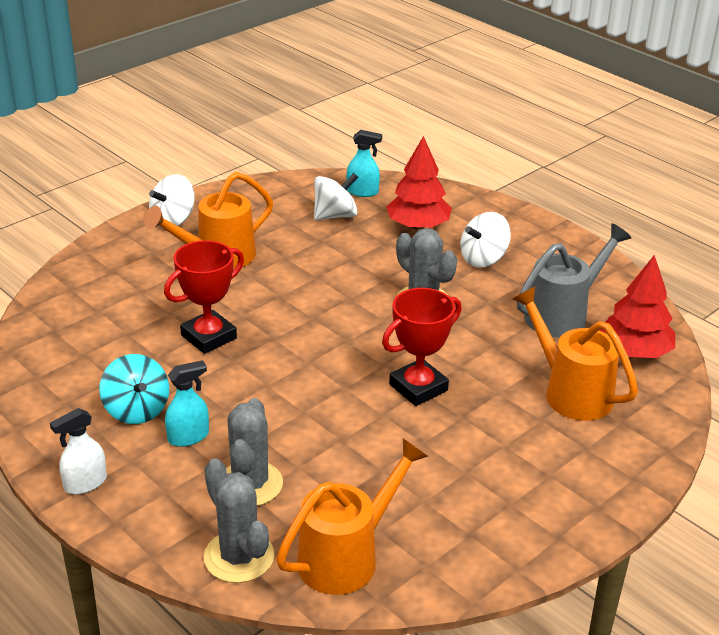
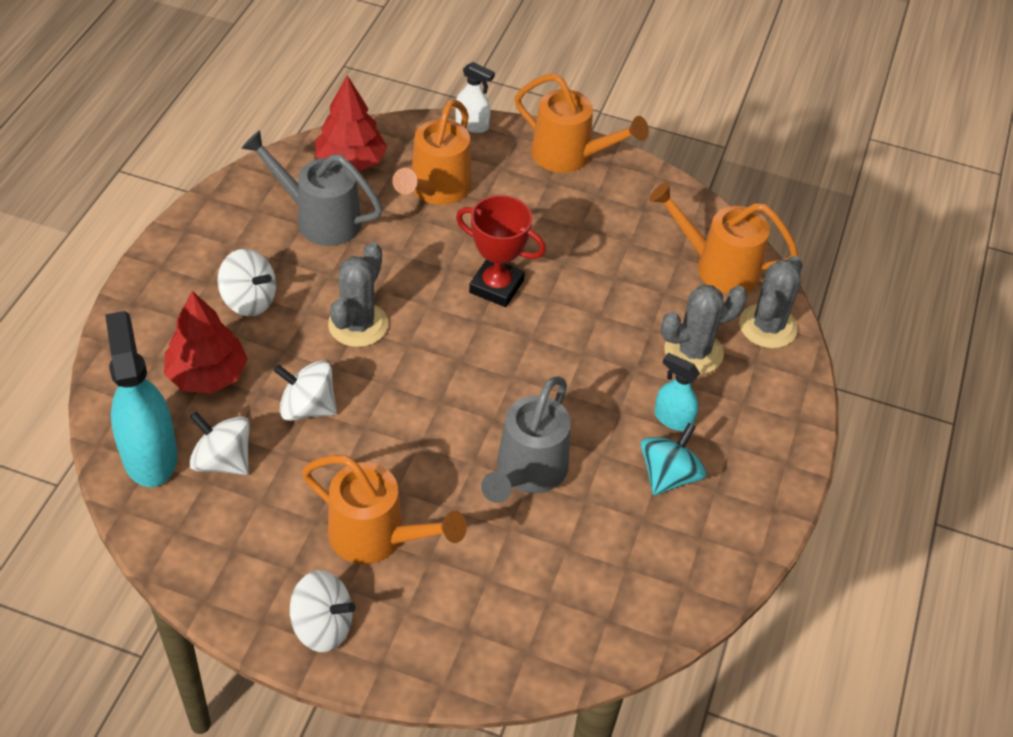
camera: 120 degrees left, 15 degrees up
(85, 483) = (778, 463): white spray bottle -> white spray bottle (472, 125)
(208, 337) = (527, 473): red trophy -> grey watering can
(355, 258) = (307, 407): none -> white spinning top
(362, 192) = (149, 455): turquoise spray bottle -> turquoise spray bottle, size x1.90
(583, 507) = (570, 156): none -> orange watering can

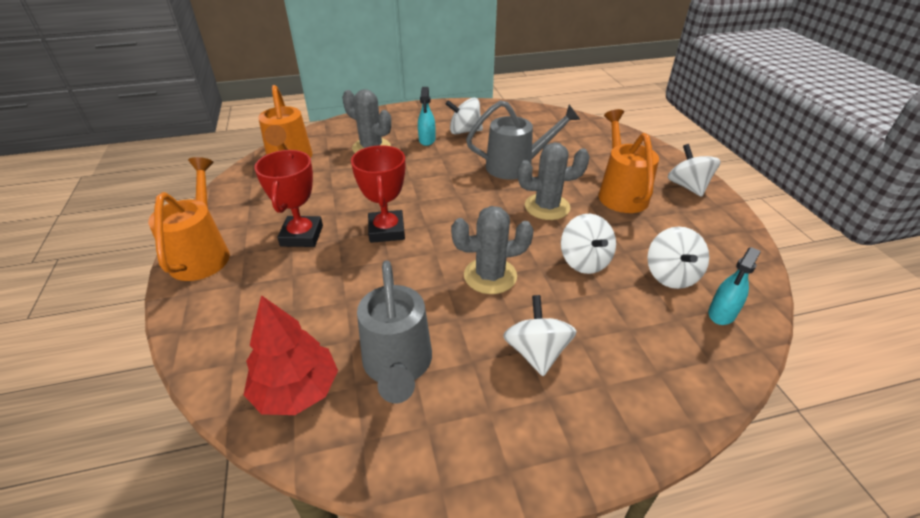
camera: 120 degrees left, 10 degrees down
(149, 455) = (721, 313): turquoise spray bottle -> turquoise spray bottle, size x0.53
(207, 375) = (629, 328): red tree -> none
(436, 190) = (299, 309): orange watering can -> none
(472, 125) = (182, 330): white spray bottle -> none
(542, 225) = (302, 236): none -> red trophy
(668, 475) = (464, 131): turquoise spinning top -> white spinning top
(767, 326) = (328, 134): grey cactus -> grey cactus (547, 207)

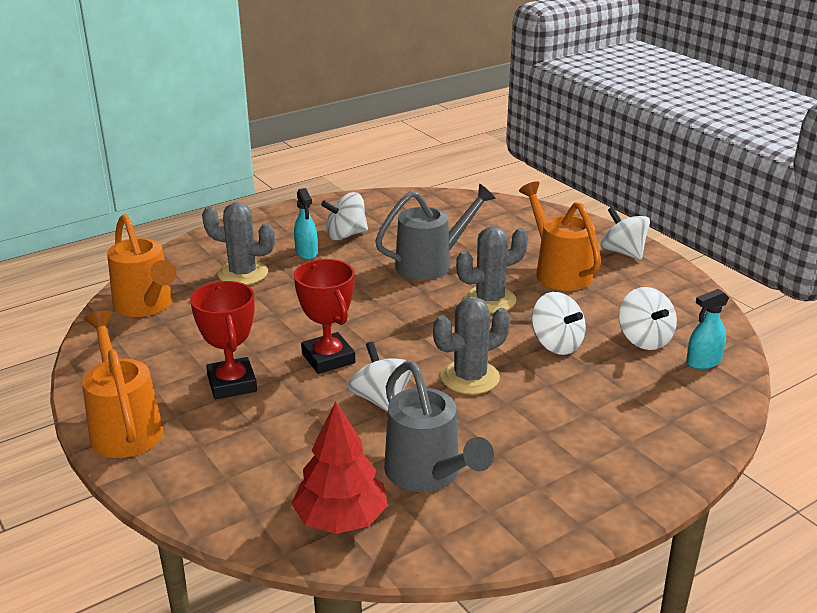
camera: 20 degrees left, 10 degrees down
(536, 352) = (554, 432): white spinning top -> white spinning top (381, 400)
(721, 313) = (703, 362): turquoise spray bottle -> turquoise spray bottle turned 45 degrees clockwise

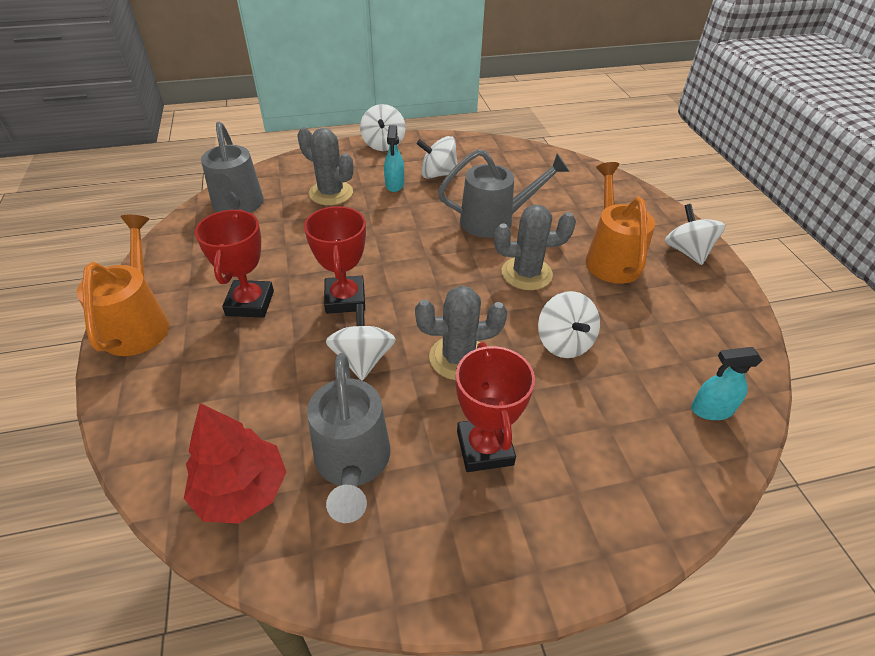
camera: 20 degrees right, 15 degrees up
(146, 306) = (237, 206): orange watering can -> grey watering can
(535, 434) = (484, 448): none -> red trophy
(644, 339) = (659, 362): white spinning top -> white spinning top (383, 144)

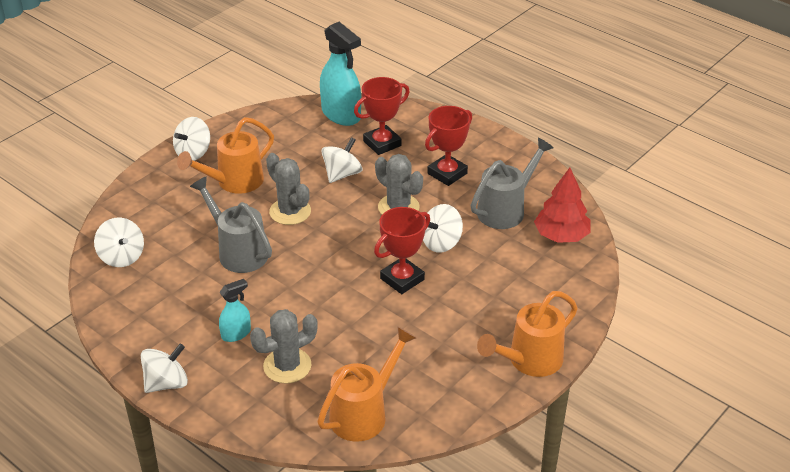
camera: 125 degrees left, 5 degrees down
(237, 206) = (364, 413): grey watering can -> orange watering can
(250, 303) = (454, 321): red trophy -> red trophy (382, 143)
(331, 193) = (287, 366): grey cactus -> grey cactus turned 60 degrees clockwise
(438, 174) = (193, 316): white spinning top -> white spinning top (122, 257)
(711, 410) = (341, 114): turquoise spray bottle -> turquoise spray bottle, size x1.90

